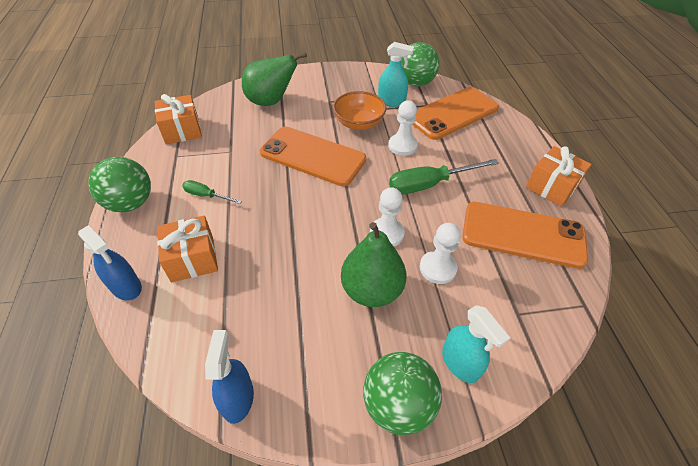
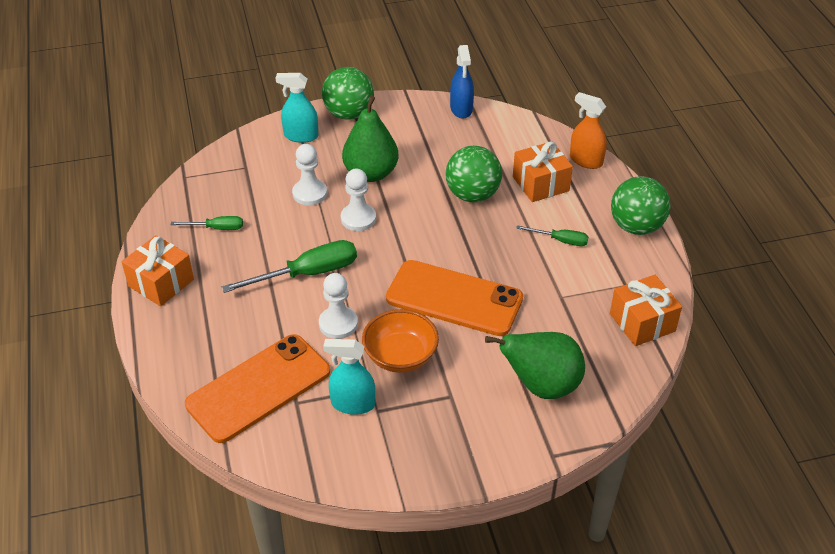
camera: 175 degrees right, 5 degrees down
(126, 287) = (585, 160): blue spray bottle -> orange spray bottle
(415, 83) = (311, 452): green ball -> green ball (472, 195)
(460, 363) = (301, 136): turquoise spray bottle -> turquoise spray bottle turned 45 degrees counterclockwise
(523, 234) = (217, 228): orange phone -> green screwdriver

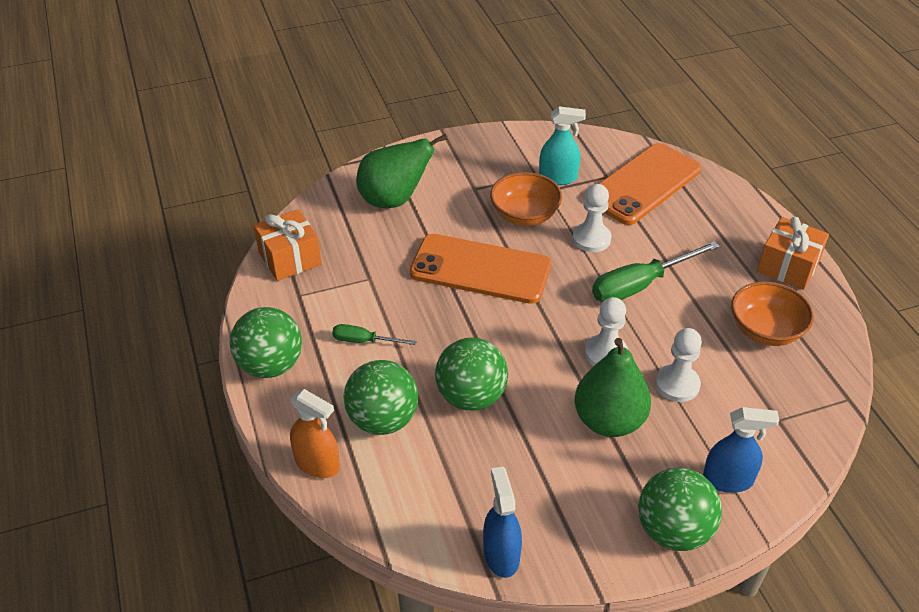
camera: 175 degrees right, 0 degrees up
(217, 228) = (765, 330): green screwdriver -> orange bowl
(301, 136) = (728, 480): turquoise spray bottle -> blue spray bottle
(540, 184) = (383, 420): orange gift -> green ball

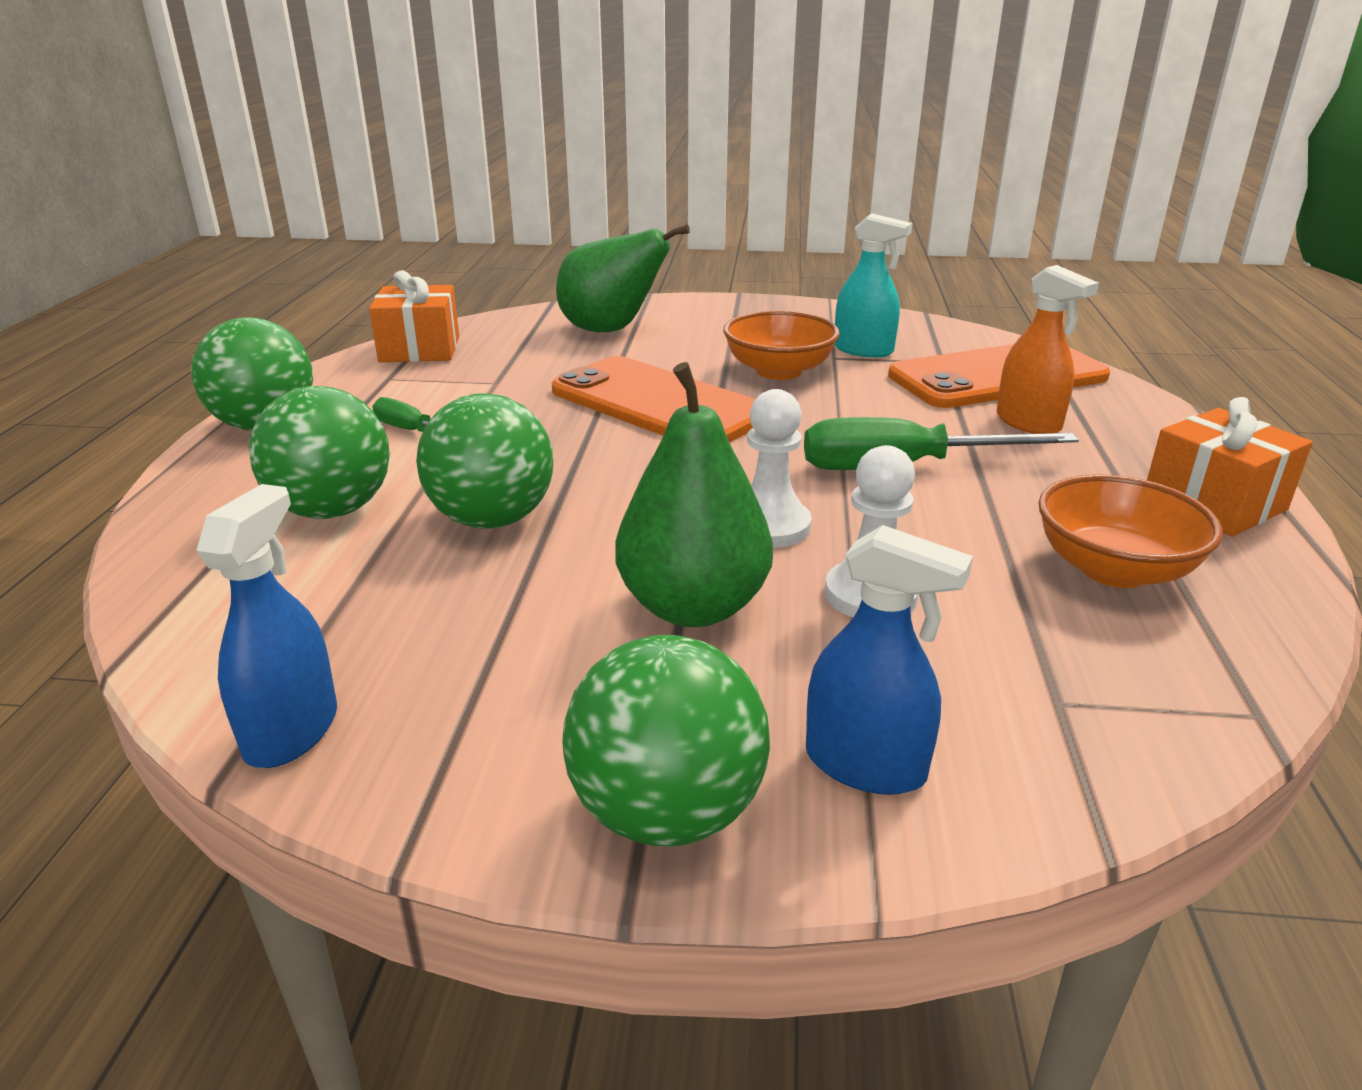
camera: 25 degrees right, 15 degrees down
(317, 464) = (179, 530): orange spray bottle -> orange spray bottle (1028, 423)
(591, 239) = (862, 409): white pawn -> none

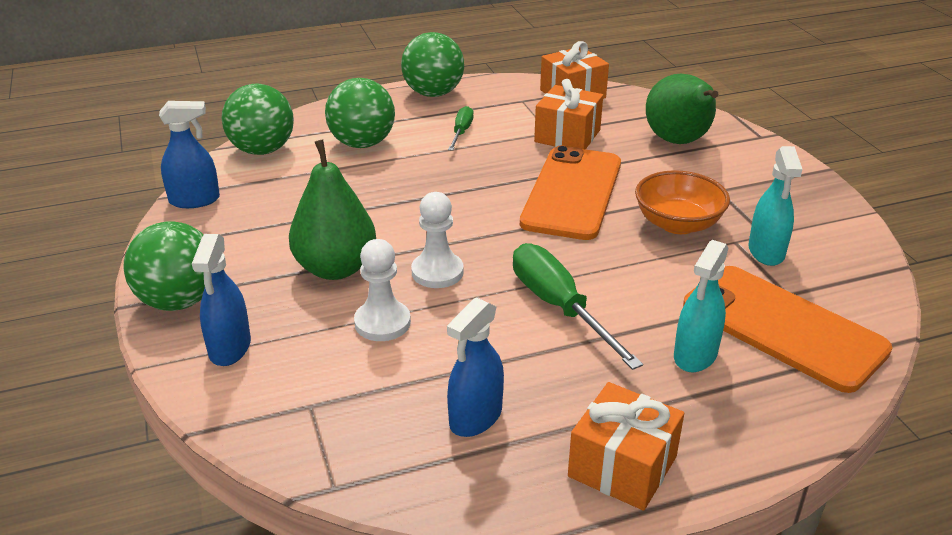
camera: 65 degrees right, 5 degrees up
(492, 519) = (383, 186): green ball -> green ball (262, 150)
(520, 375) = (567, 136): none -> orange gift
(1028, 423) = (695, 355): orange spray bottle -> turquoise spray bottle
(1113, 569) = (475, 417): orange bowl -> blue spray bottle

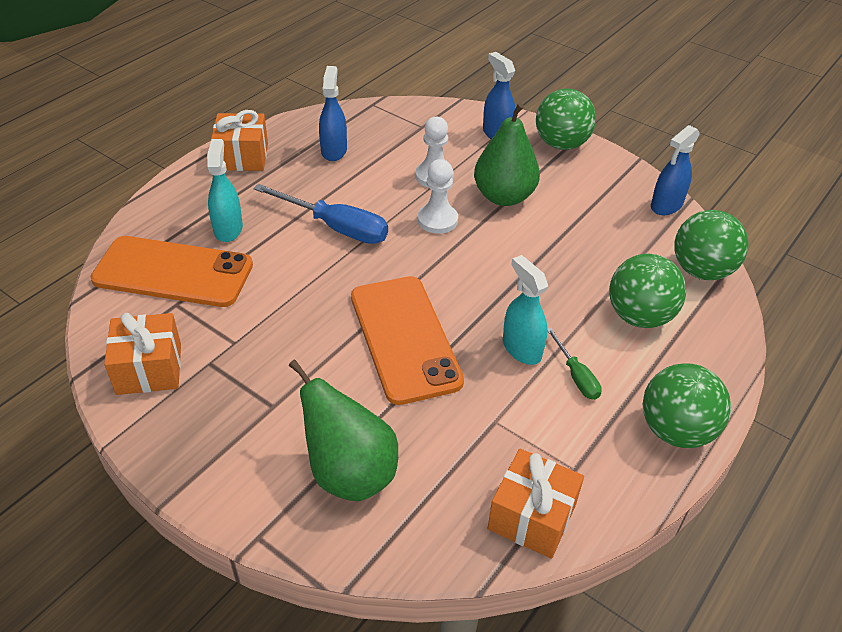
camera: 145 degrees right, 10 degrees up
(559, 307) = (336, 227): green screwdriver -> blue screwdriver
(567, 136) = (472, 423): orange gift -> orange gift (149, 369)
(677, 224) = (292, 341): orange bowl -> none
(766, 252) = (203, 341): turquoise spray bottle -> turquoise spray bottle (521, 349)

